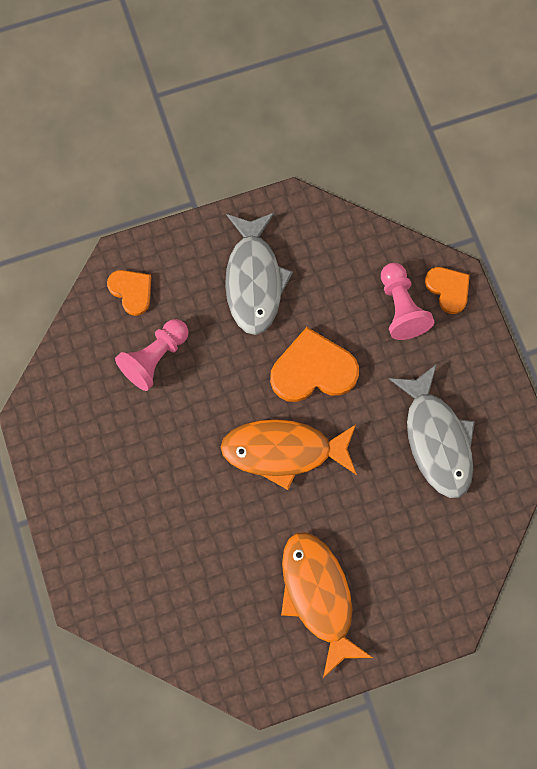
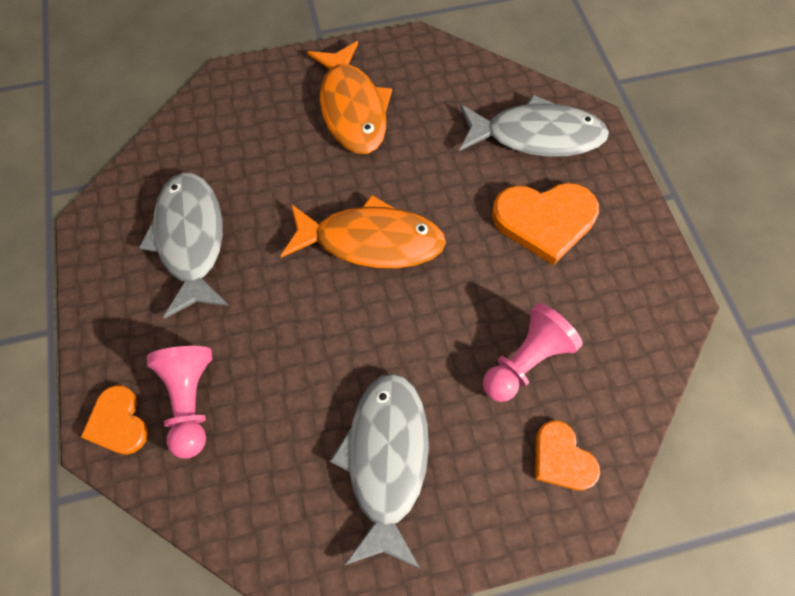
camera: 175 degrees left, 10 degrees down
(138, 577) = (537, 136): none -> grey fish
(313, 370) = (322, 330): orange heart -> orange heart (544, 220)

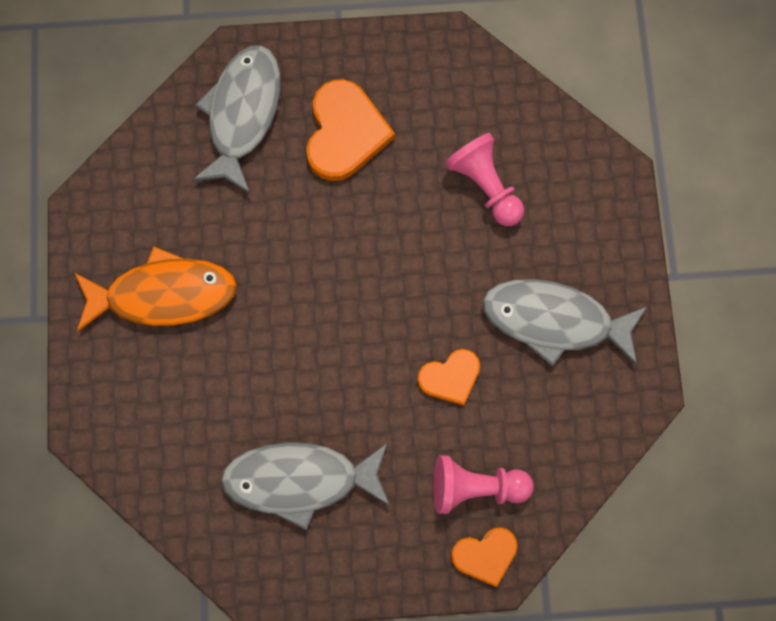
camera: 80 degrees left, 10 degrees up
(371, 241) = (336, 300): orange fish -> none
(562, 458) = (574, 179): orange heart -> orange heart (450, 377)

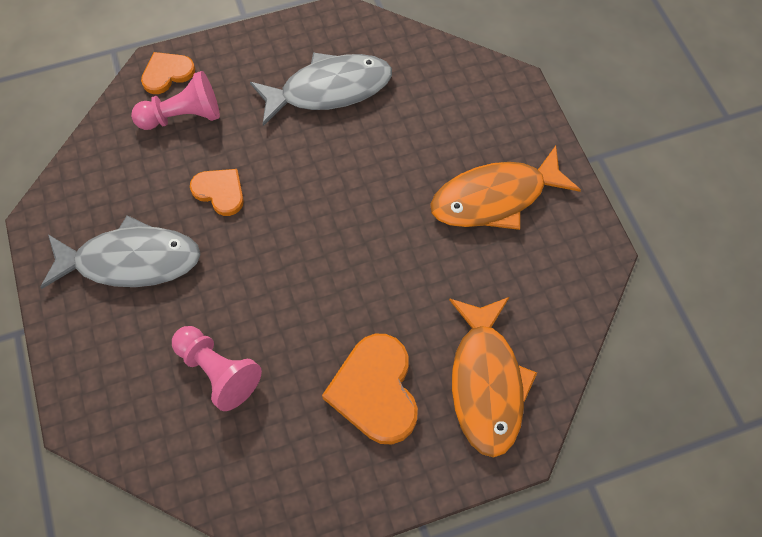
camera: 165 degrees right, 10 degrees down
(242, 114) = (486, 383): grey fish -> orange fish
(450, 377) = (220, 192): orange heart -> orange heart turned 75 degrees clockwise

